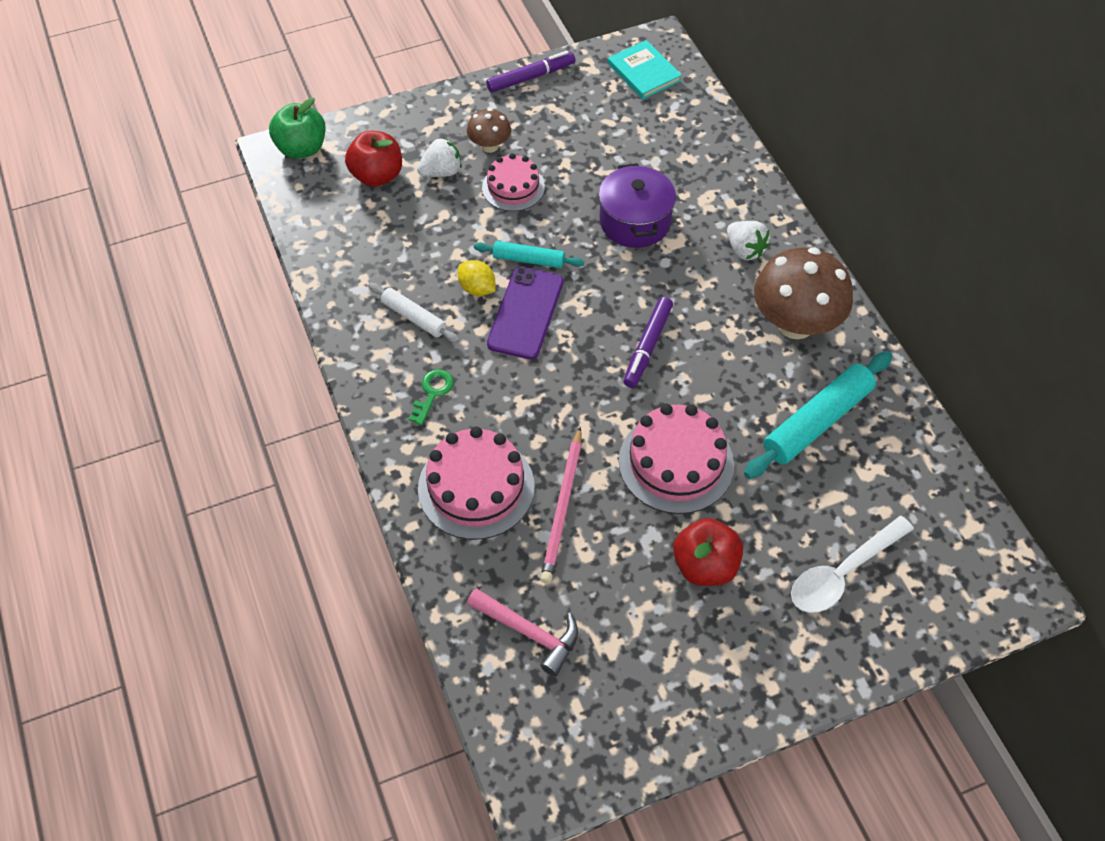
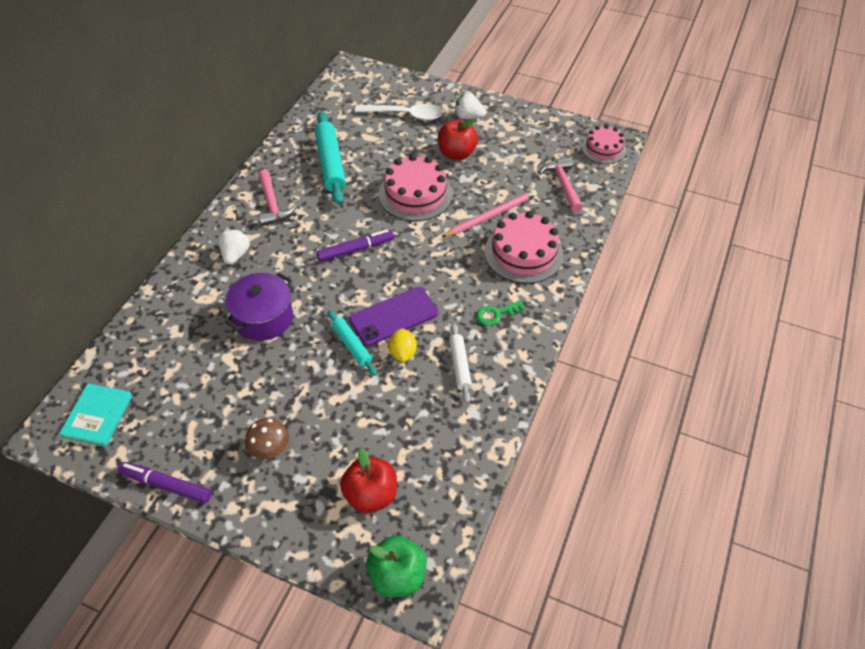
camera: 135 degrees left, 5 degrees down
(441, 172) = (326, 457): white strawberry -> white strawberry (468, 117)
(513, 187) = (297, 403): pink cake -> pink cake (603, 149)
(795, 324) = (272, 204): brown mushroom -> pink hammer
(817, 421) = (330, 163): turquoise rolling pin -> turquoise rolling pin turned 75 degrees clockwise

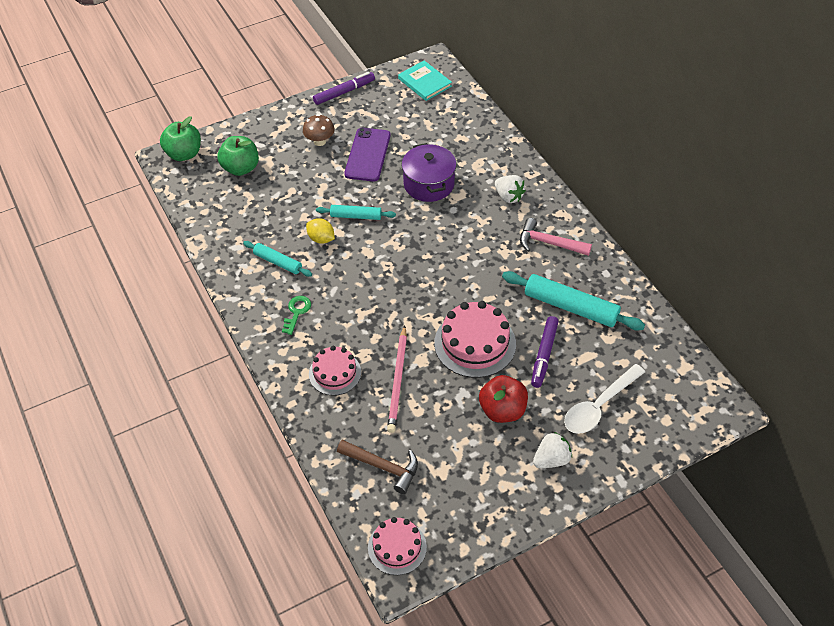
camera: 130 degrees right, 0 degrees up
(356, 249) = (446, 267): purple marker -> purple marker (544, 355)
(370, 495) = (241, 168): red apple -> green apple
(394, 316) = (357, 252): purple phone -> purple phone (367, 155)
(459, 366) = (278, 262): white rolling pin -> turquoise rolling pin
(523, 253) = (335, 373): pink cake -> pink cake, size x0.63
(562, 184) = (383, 467): pink hammer -> brown hammer

